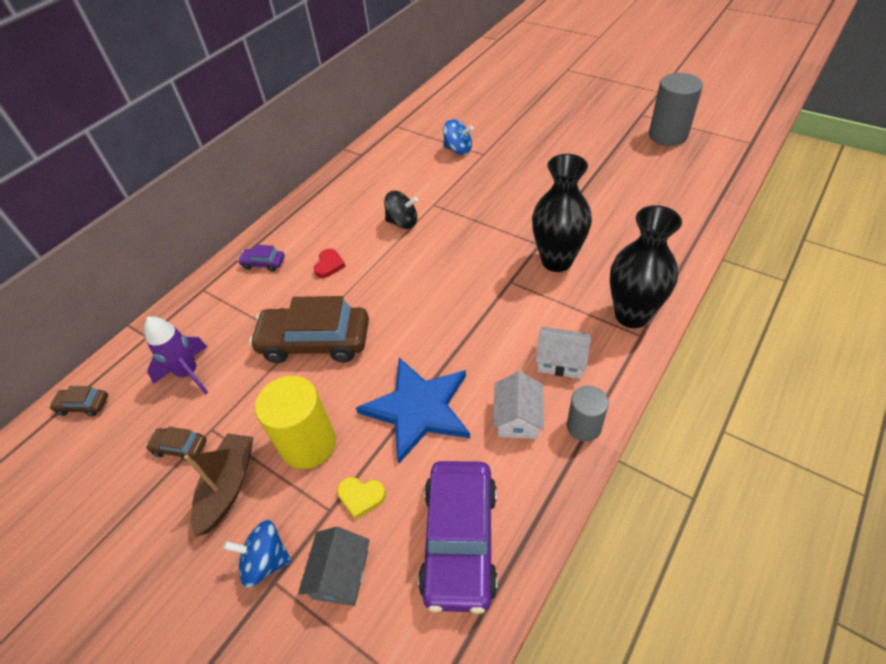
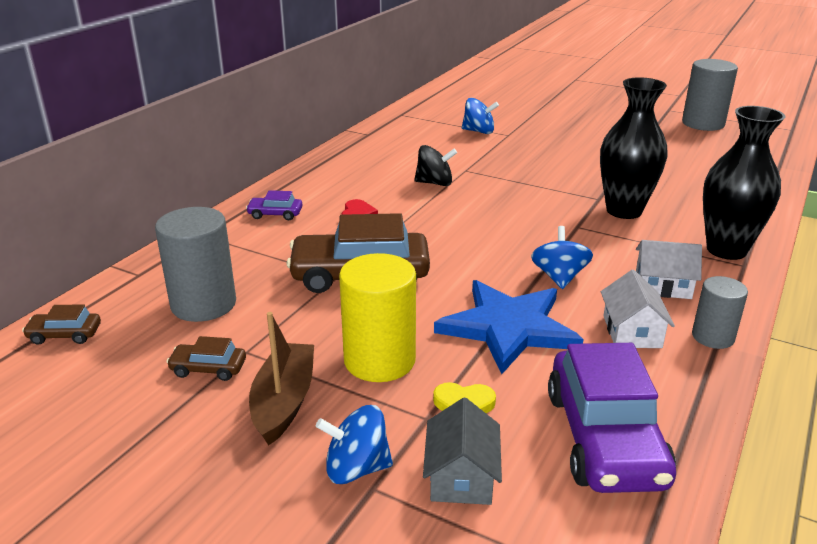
camera: 10 degrees left, 20 degrees down
(189, 373) = (203, 304): purple rocket -> grey cylinder
(476, 348) = (559, 277): none -> blue spinning top

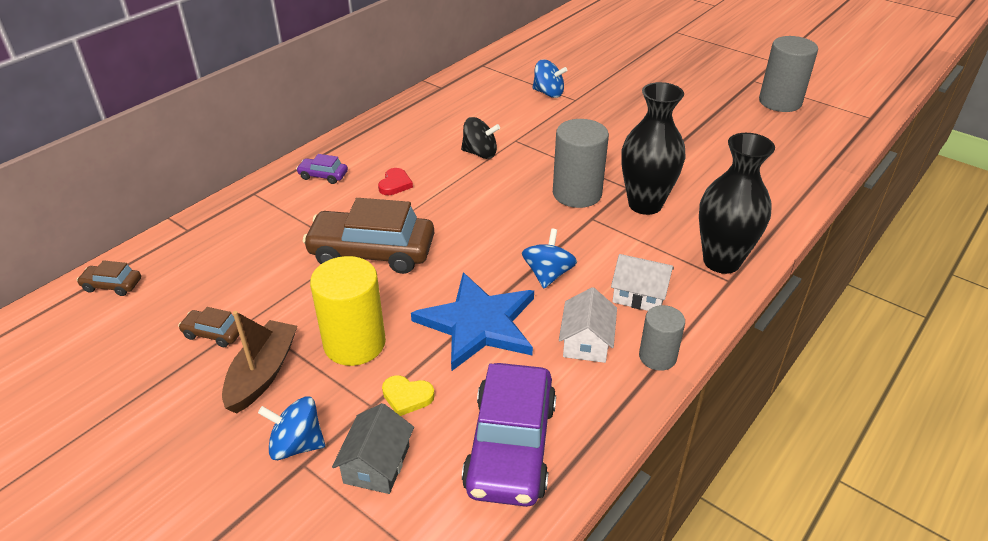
camera: 10 degrees right, 10 degrees up
(203, 304) = (230, 267): grey cylinder -> grey cylinder (577, 194)

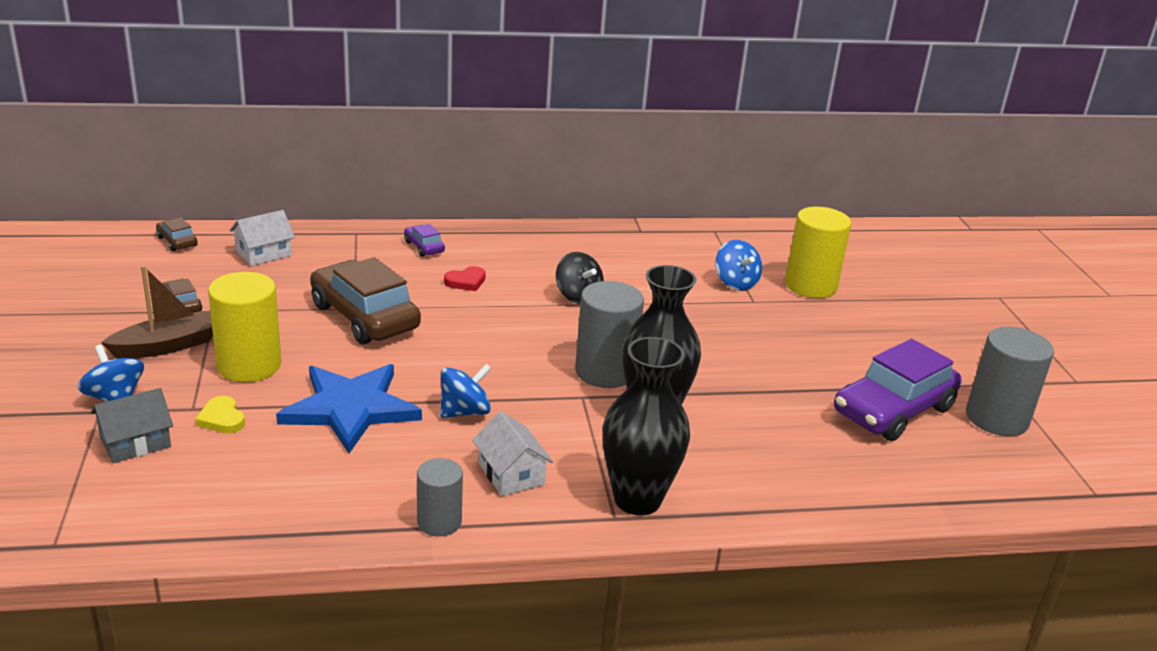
camera: 40 degrees right, 10 degrees down
(511, 446) = (228, 495): purple car -> purple car (893, 410)
(586, 341) = (405, 473): white house -> white house (263, 253)
(587, 73) = (810, 286): none -> yellow cylinder

